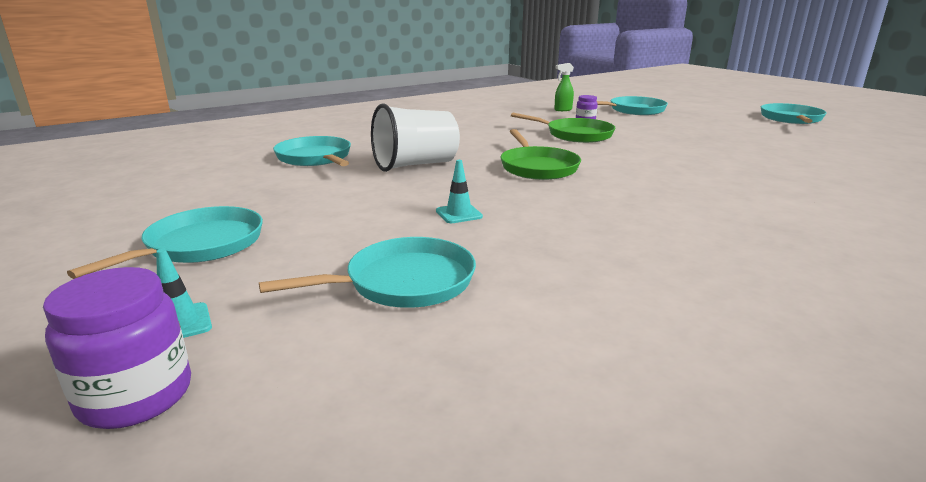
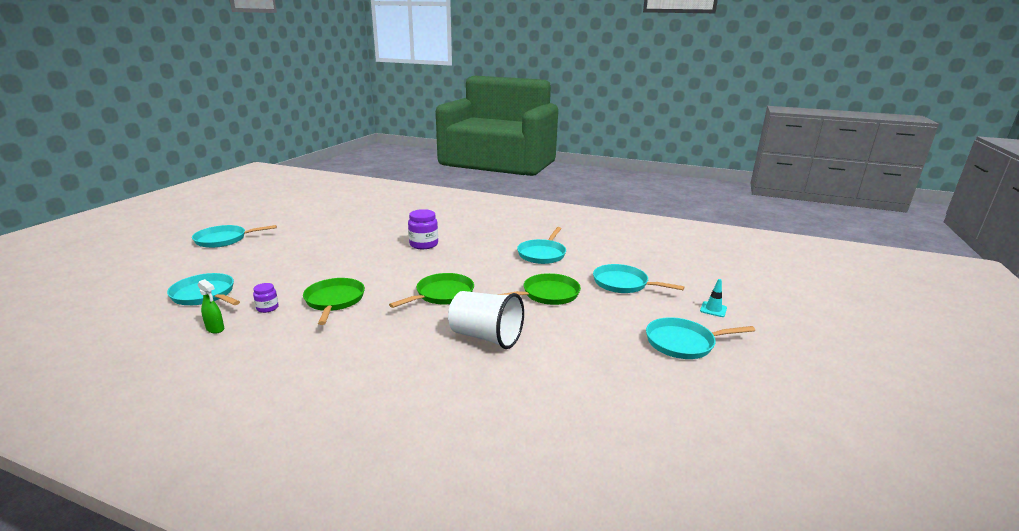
camera: 125 degrees left, 0 degrees up
(136, 396) = (735, 296): purple jar -> purple jar (423, 244)
(315, 158) = (523, 392): turquoise pan -> turquoise pan (542, 254)
(459, 214) = (548, 294): turquoise traffic cone -> green pan

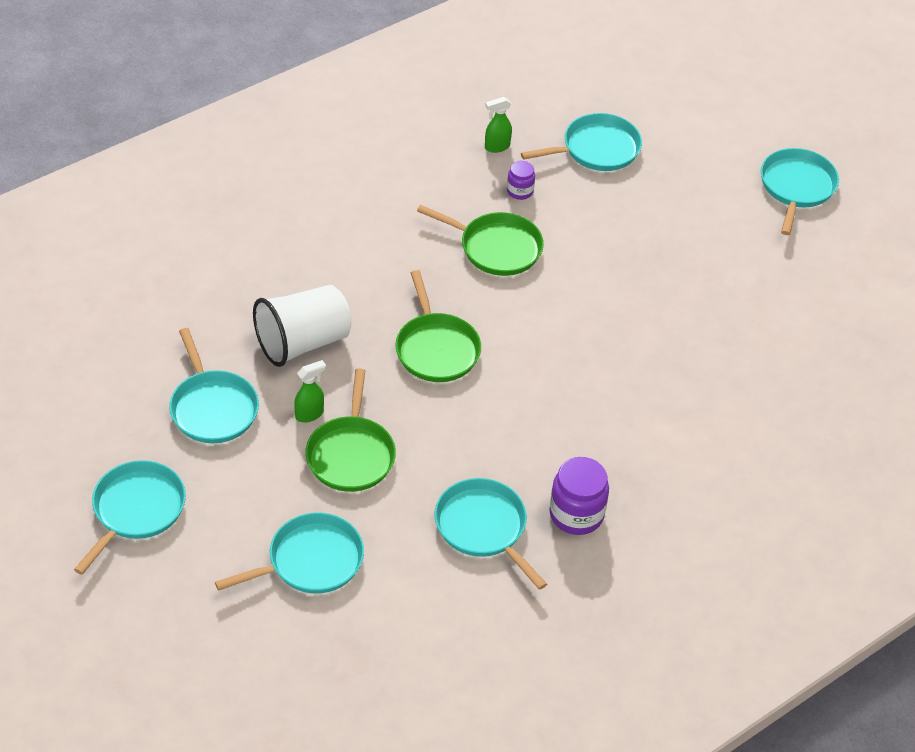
camera: 120 degrees right, 25 degrees up
(423, 244) = (628, 397): purple jar -> purple jar (576, 514)
(538, 315) = (310, 414): none -> green spray bottle
(579, 348) = (213, 408): none -> turquoise pan
(713, 309) = (164, 609): turquoise traffic cone -> none

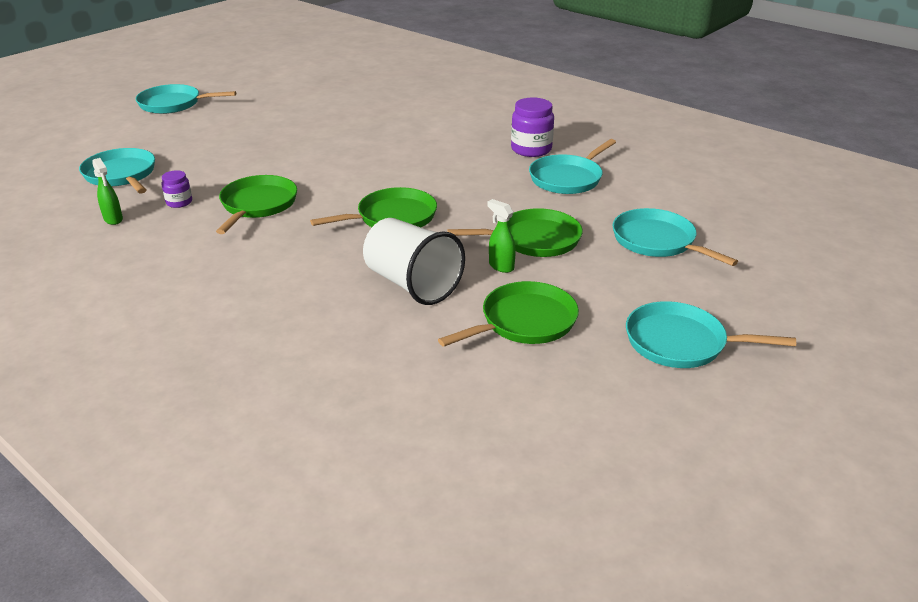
camera: 100 degrees left, 15 degrees down
(213, 408) = (524, 322): turquoise pan -> green pan

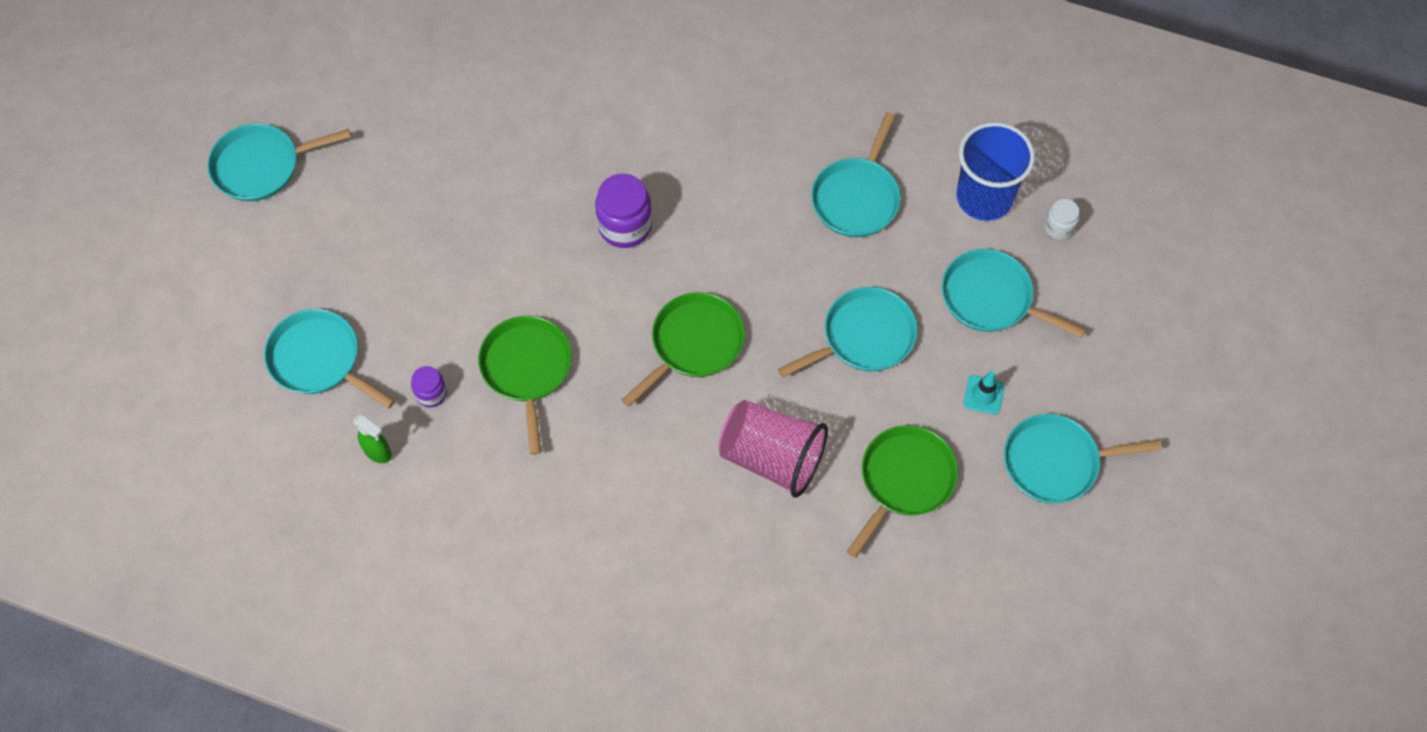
camera: 20 degrees left, 30 degrees up
(412, 284) = (771, 458): white cup -> pink cup
(501, 266) = (847, 397): green spray bottle -> none
(531, 149) = (790, 142): purple jar -> purple jar (625, 226)
(534, 239) = (864, 337): green pan -> turquoise pan
(626, 289) = (983, 395): none -> turquoise traffic cone
(673, 195) = (984, 198): none -> blue cup
(733, 219) = (1059, 228): none -> white jar

